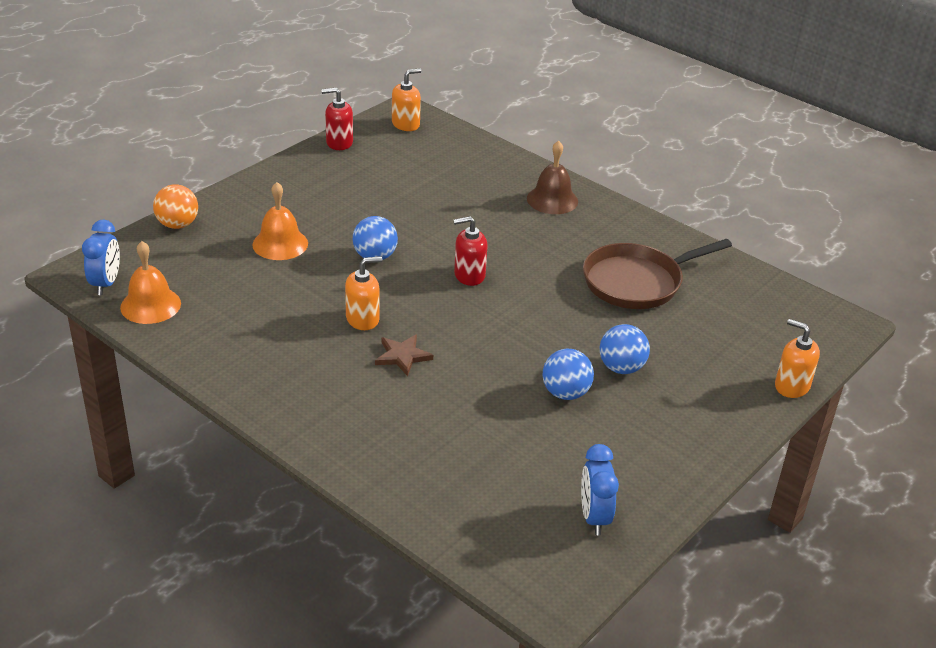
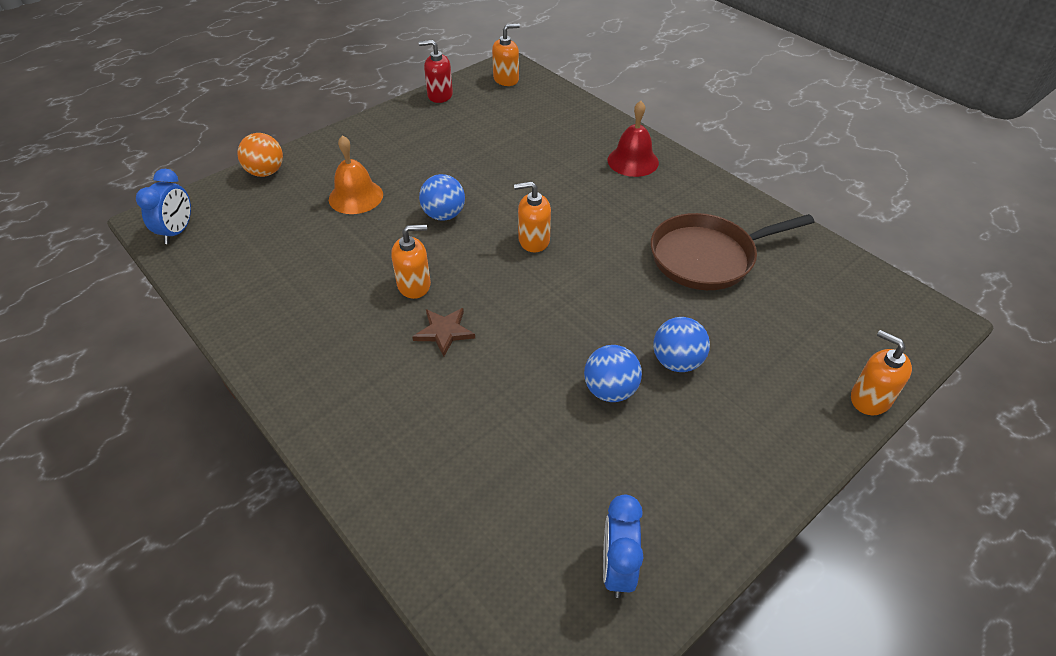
camera: 10 degrees right, 10 degrees up
(150, 305) = (211, 257): orange bell -> none
(469, 275) = (533, 240): red soap dispenser -> orange soap dispenser
(552, 200) = (633, 161): brown bell -> red bell

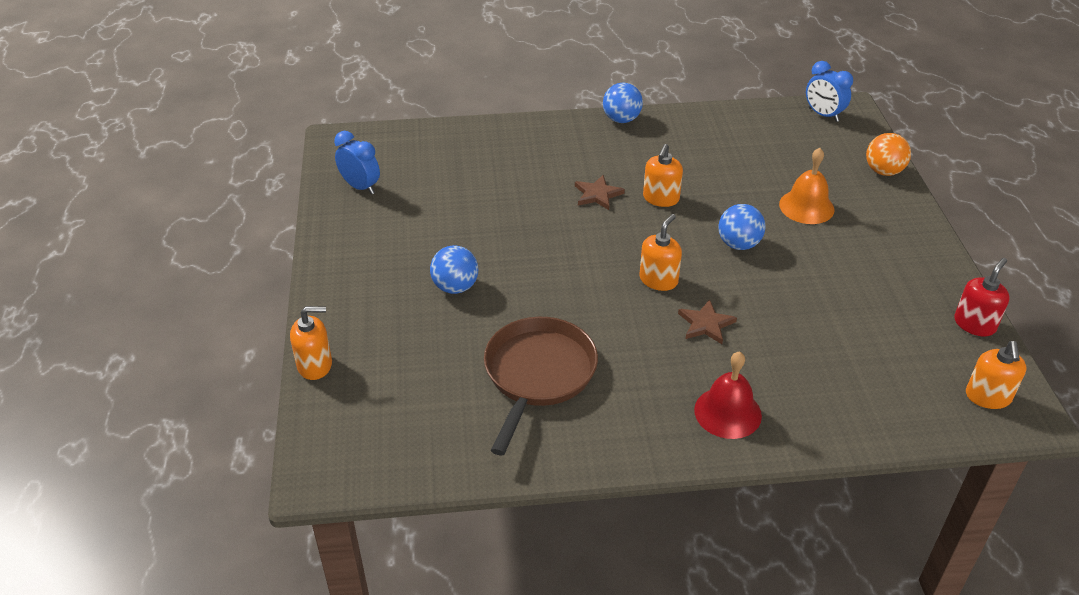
camera: 125 degrees right, 5 degrees down
(559, 198) = (706, 324): none -> brown star
(610, 390) = (468, 243): blue ball -> blue ball (621, 119)

